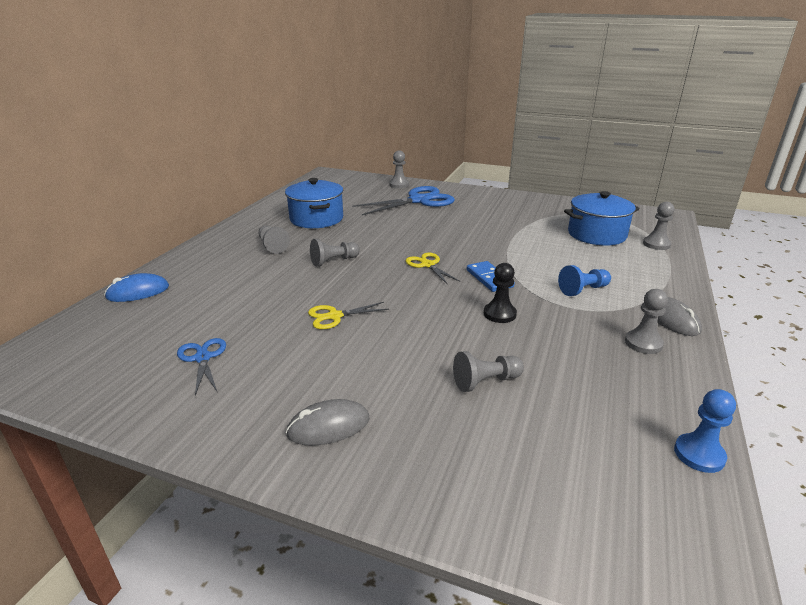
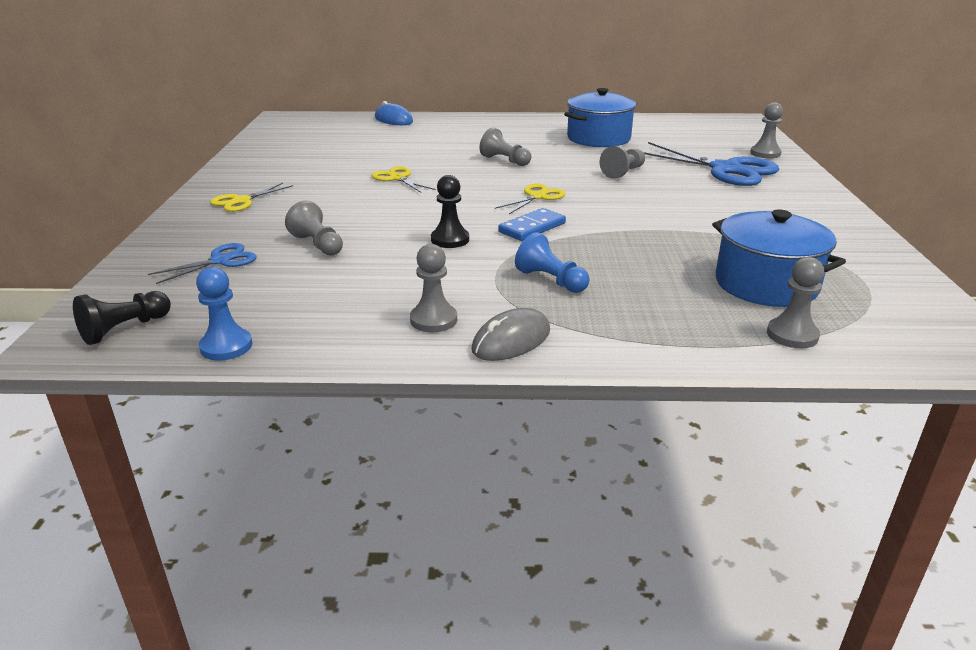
camera: 70 degrees right, 0 degrees up
(202, 358) = (313, 154): blue scissors -> blue scissors (221, 261)
(272, 246) = (513, 136): grey pawn -> grey pawn (623, 172)
(328, 426) = (241, 201): grey mouse -> yellow scissors
(672, 533) = (124, 329): none -> black pawn

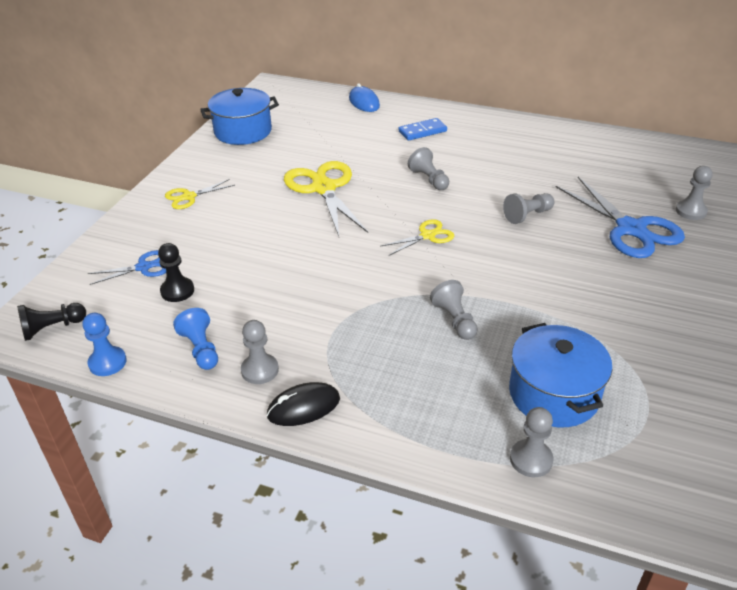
camera: 20 degrees right, 10 degrees up
(318, 244) = (220, 263): grey pawn -> grey pawn (455, 320)
(397, 178) = (323, 188): yellow scissors -> yellow scissors, size x1.92
(450, 240) = (323, 278): black pawn -> black pawn (177, 291)
(511, 340) = (303, 407): grey mouse -> black mouse
(532, 227) = (398, 277): blue domino -> blue domino (422, 131)
(551, 280) = (374, 346): blue pawn -> blue pawn (201, 349)
(598, 138) = (537, 160): blue pot -> blue pot (243, 131)

